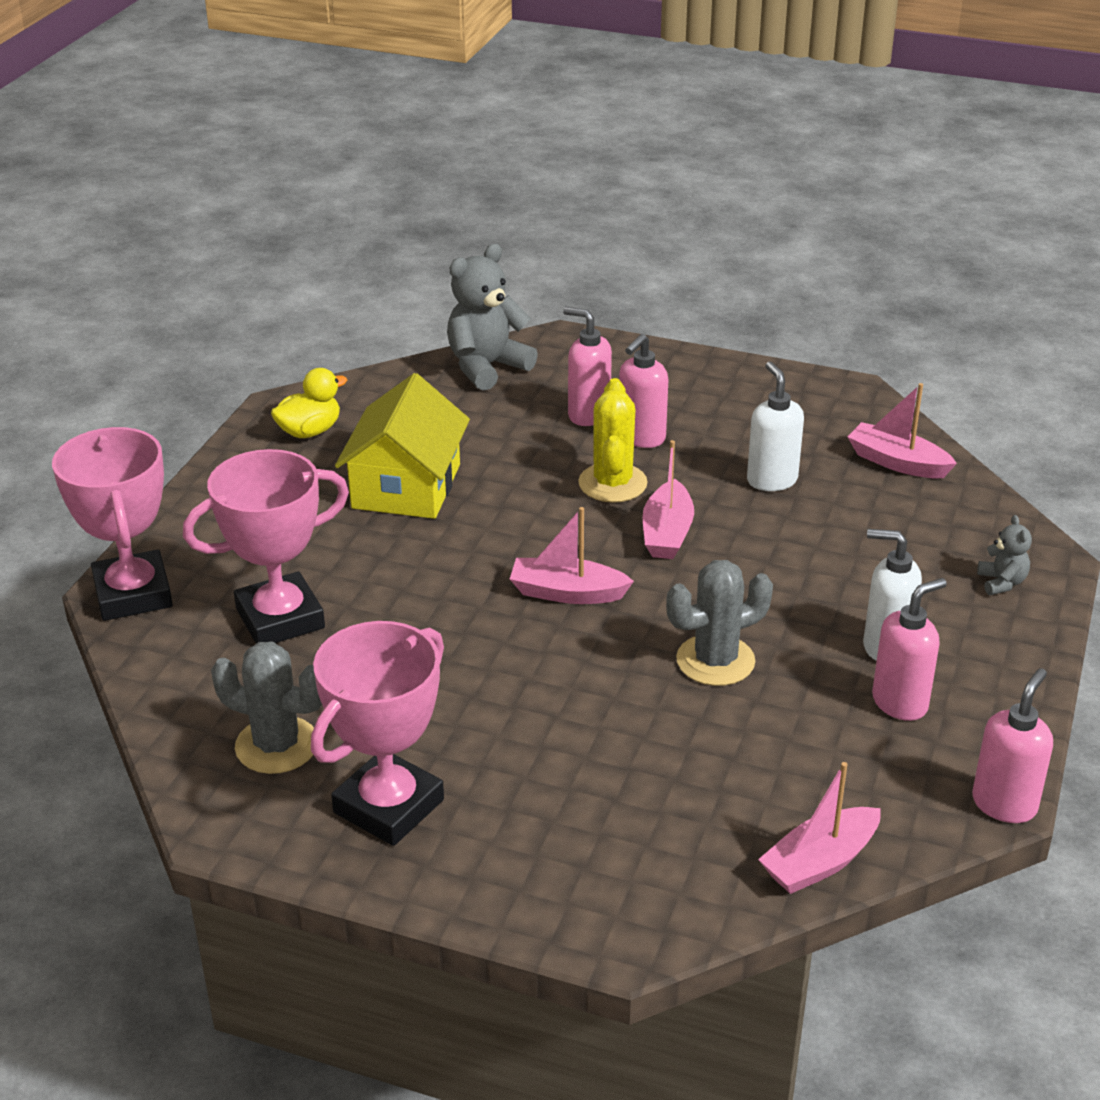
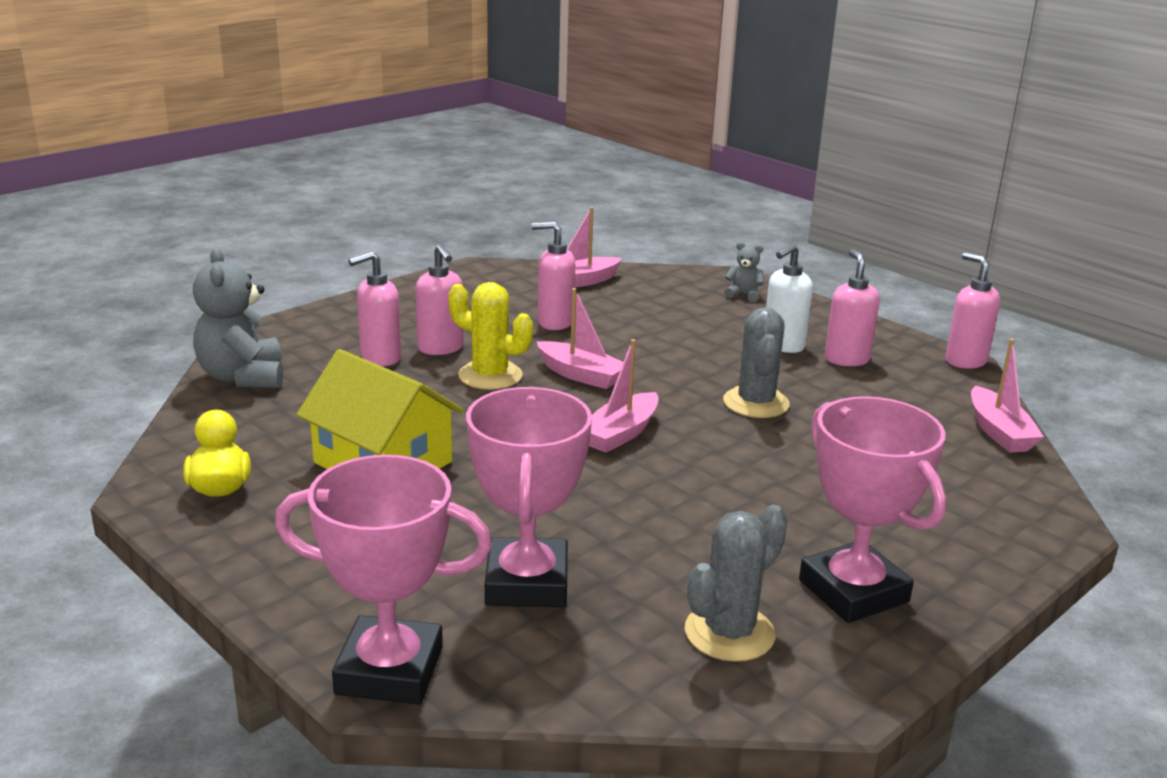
camera: 65 degrees left, 10 degrees down
(771, 480) = (554, 322): white soap dispenser -> pink soap dispenser

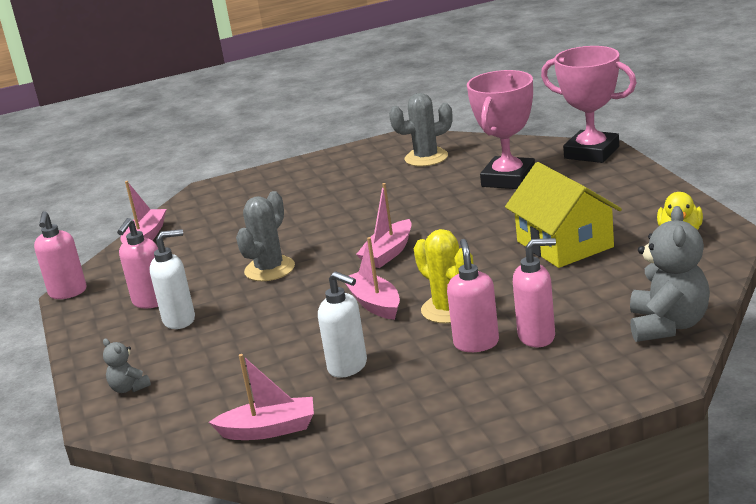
camera: 150 degrees left, 0 degrees up
(554, 322) = (348, 367): pink soap dispenser -> white soap dispenser
(620, 434) = (388, 253): pink boat -> pink boat turned 150 degrees clockwise
(853, 591) = (350, 169): pink trophy -> none

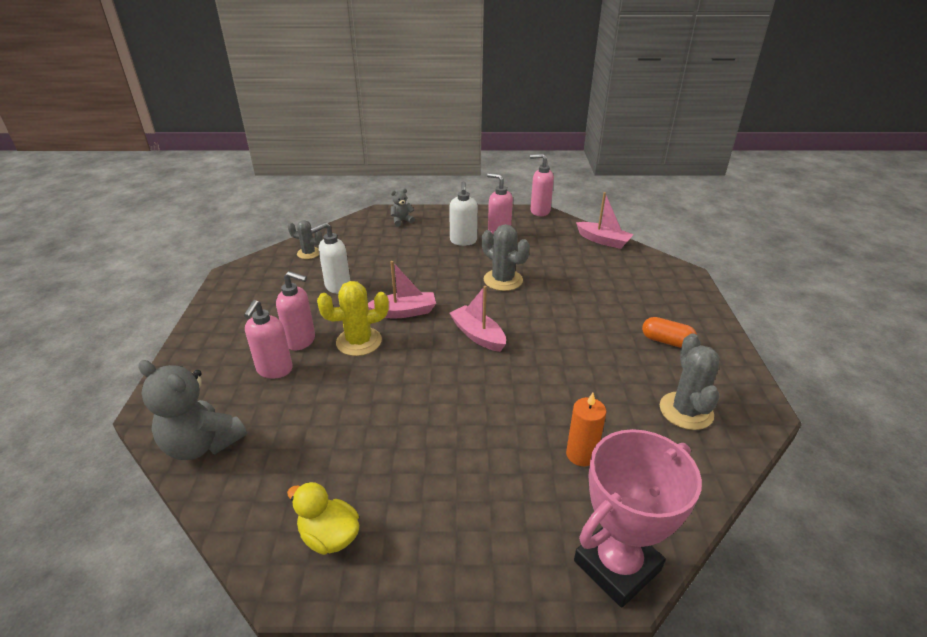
camera: 105 degrees right, 10 degrees up
(269, 430) = (308, 253): pink boat -> grey cactus
(336, 177) = (666, 341): none -> orange capsule
(508, 179) = (581, 454): pink trophy -> orange candle
(565, 244) = (395, 439): yellow house -> none

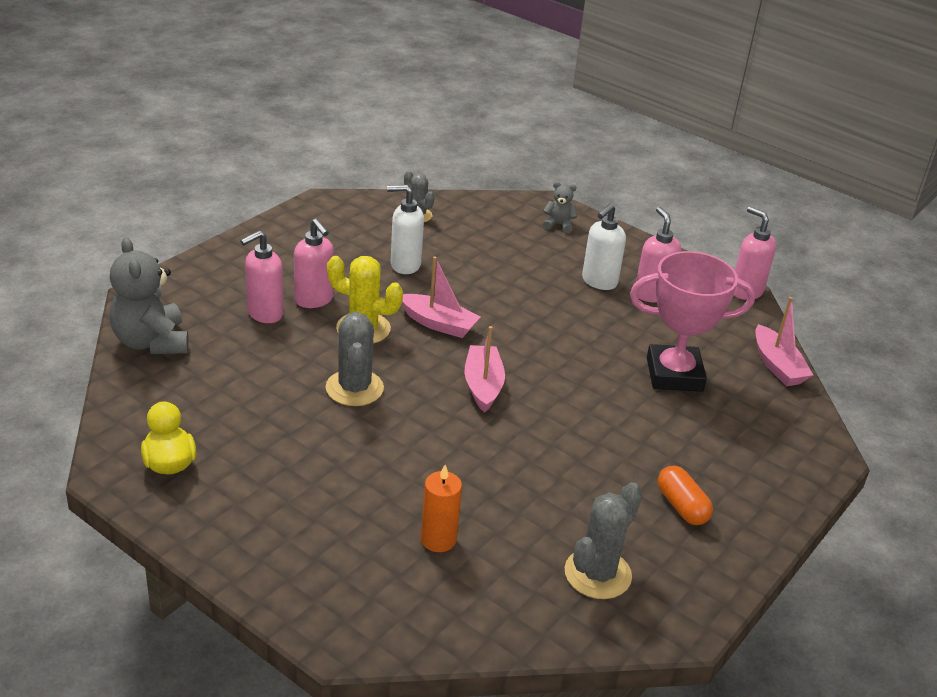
camera: 35 degrees right, 0 degrees up
(503, 280) = (585, 346): grey cactus -> grey cactus (354, 388)
(617, 565) = (353, 628): pink trophy -> pink trophy (674, 374)

